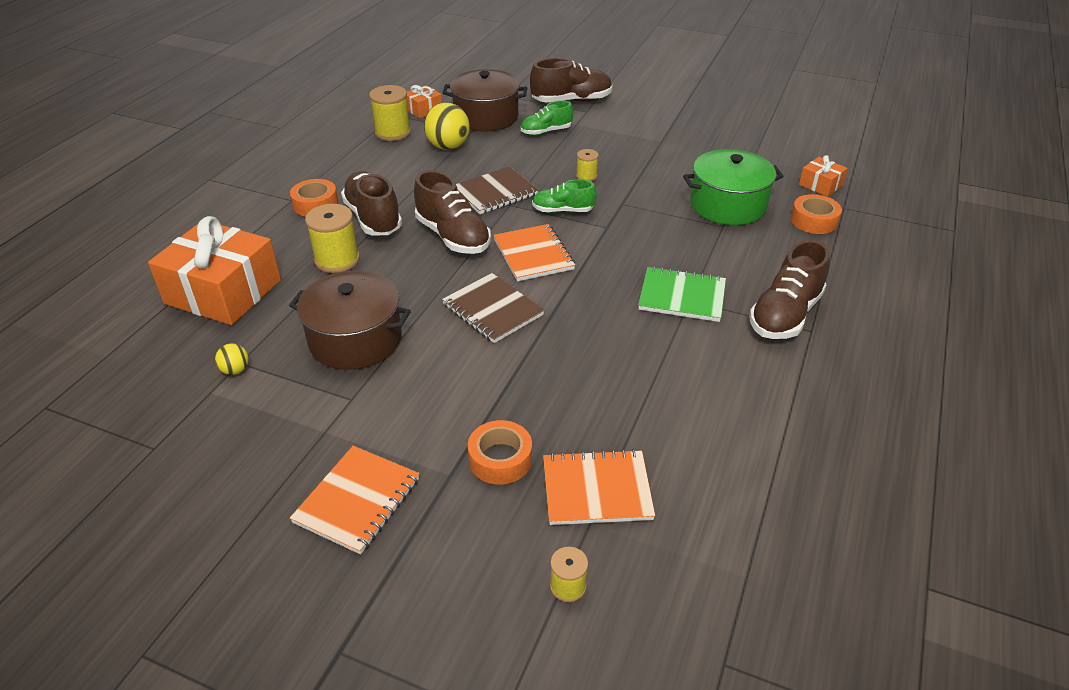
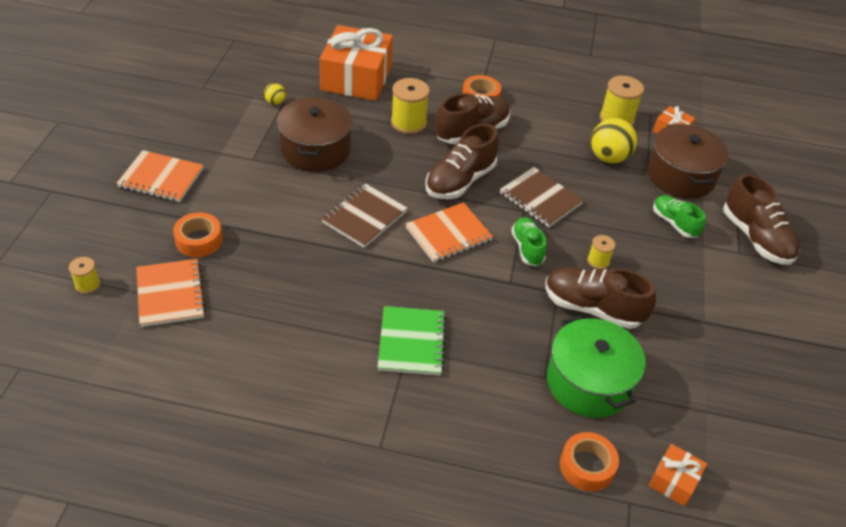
camera: 75 degrees right, 5 degrees up
(785, 315) = (400, 426): brown shoe -> brown shoe (592, 308)

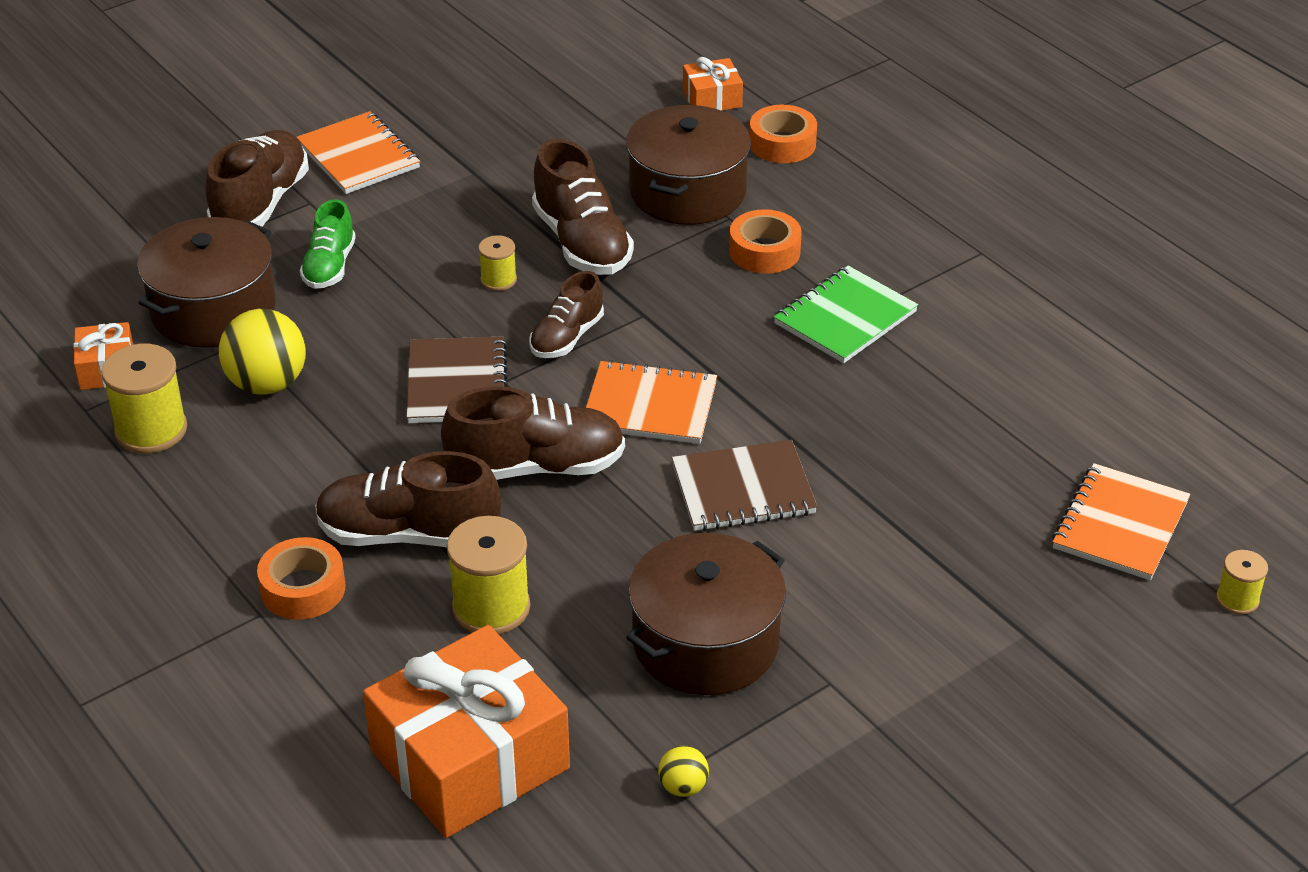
camera: 135 degrees left, 5 degrees down
(161, 178) = (1019, 728): orange notebook -> orange notebook (358, 156)
(199, 240) = (1026, 583): orange tape -> orange tape (764, 251)
(527, 248) = (567, 337): green shoe -> brown shoe
(589, 382) = (687, 192): green pot -> brown pot

